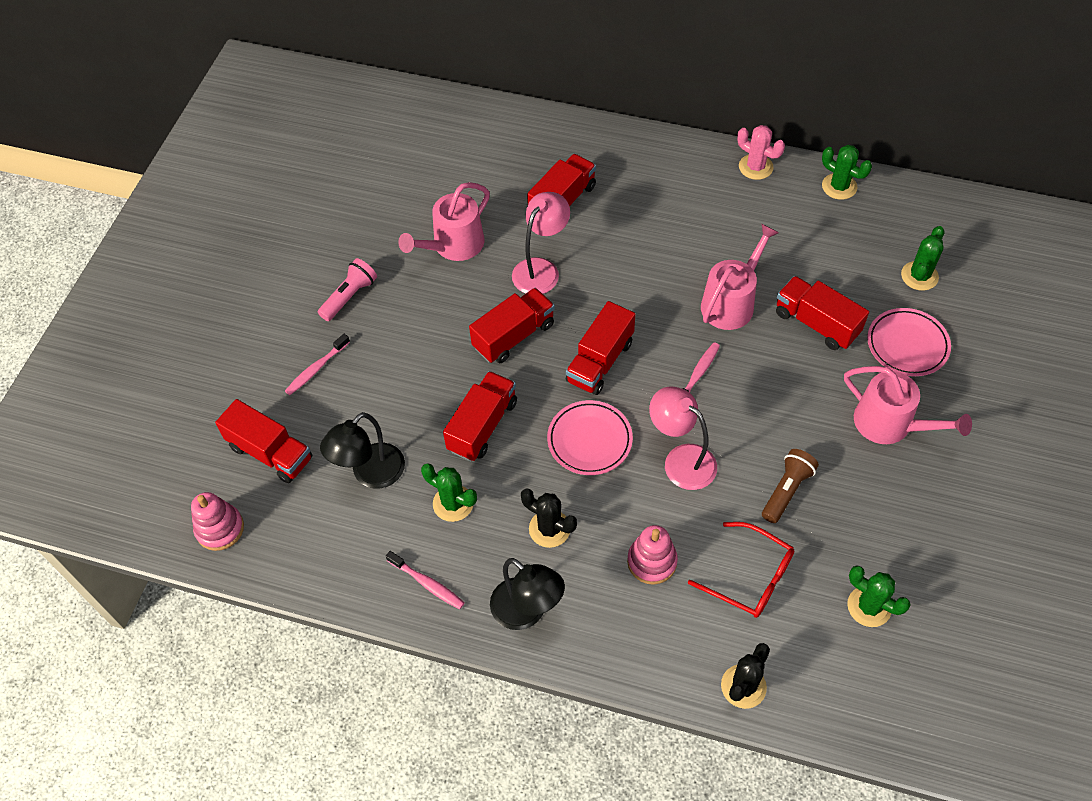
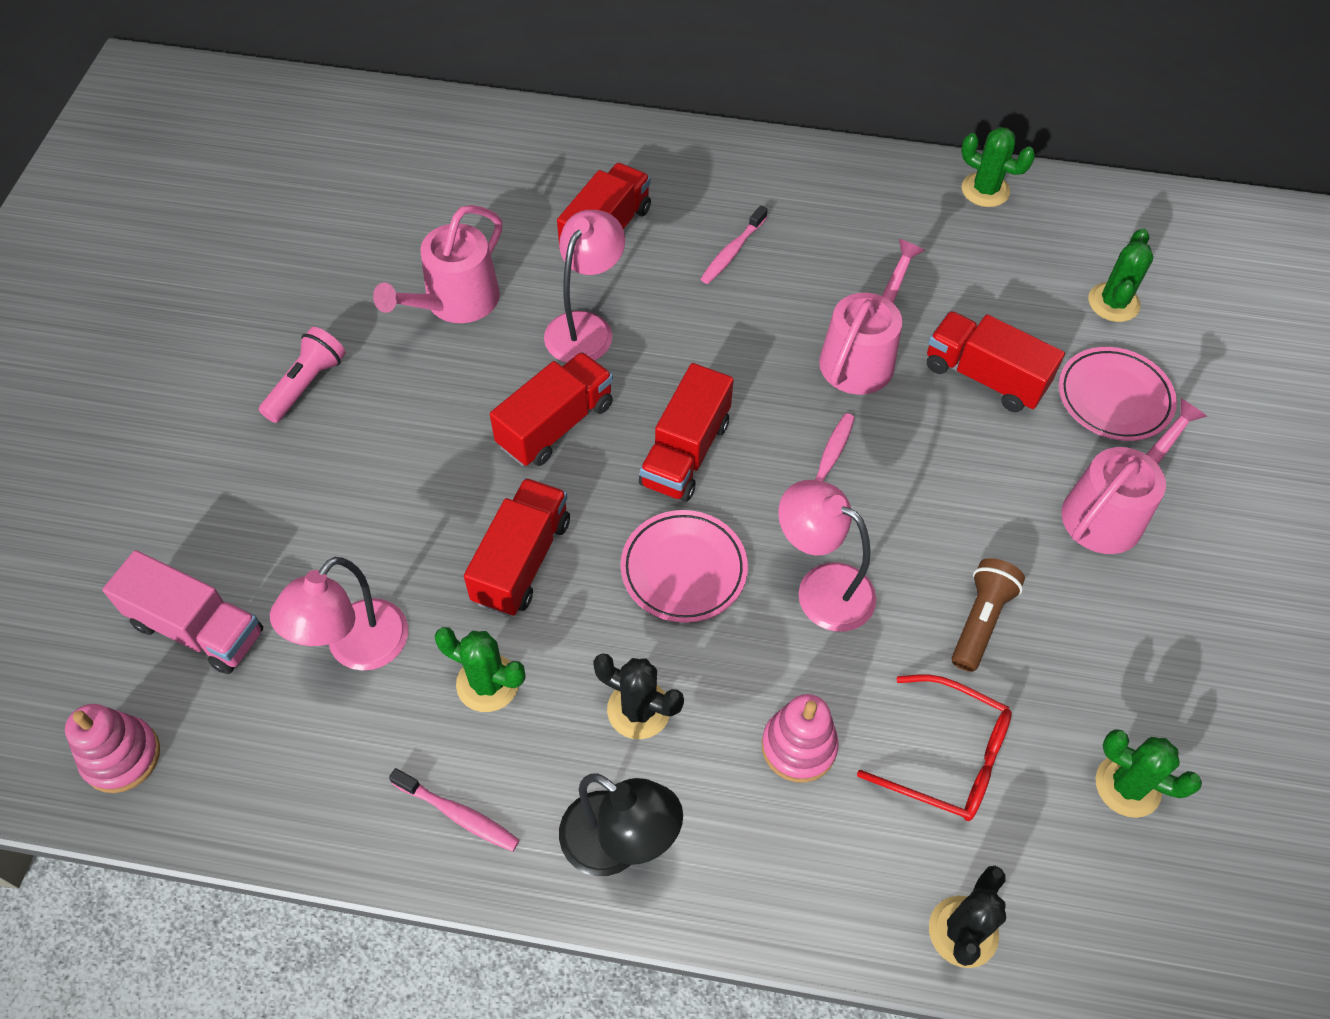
camera: 10 degrees left, 0 degrees up
(270, 453) = (198, 629): red truck -> pink truck
(316, 369) = (262, 495): pink toothbrush -> pink toothbrush (732, 252)
(370, 474) = (357, 649): black lamp -> pink lamp
(755, 167) = (868, 171): pink cactus -> none
(889, 424) = (1109, 511): pink watering can -> pink watering can turned 75 degrees counterclockwise

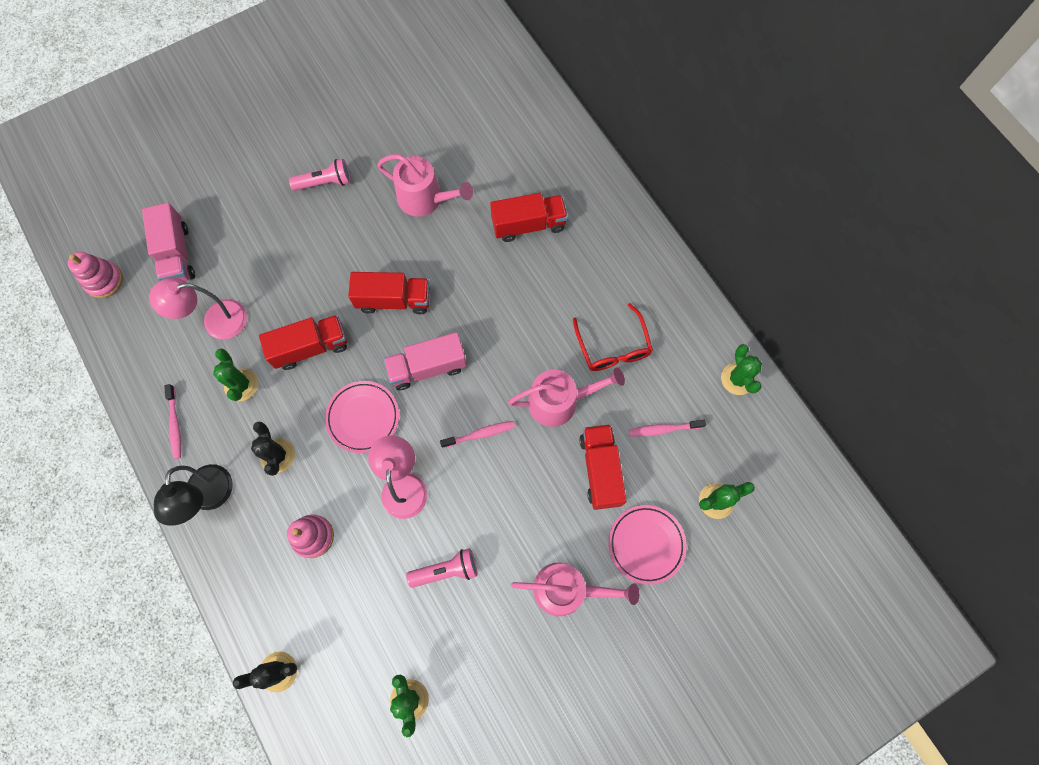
camera: 50 degrees right, 15 degrees up
(455, 302) = (425, 199): pink watering can -> pink watering can turned 150 degrees counterclockwise
(585, 327) = (461, 265): pink lamp -> none
(685, 453) = (427, 367): red truck -> pink truck
(732, 252) = (571, 290): pink toothbrush -> pink toothbrush (663, 429)
(948, 757) = (359, 606): red glasses -> red glasses (613, 347)
(980, 620) = (446, 570): brown flashlight -> pink flashlight

